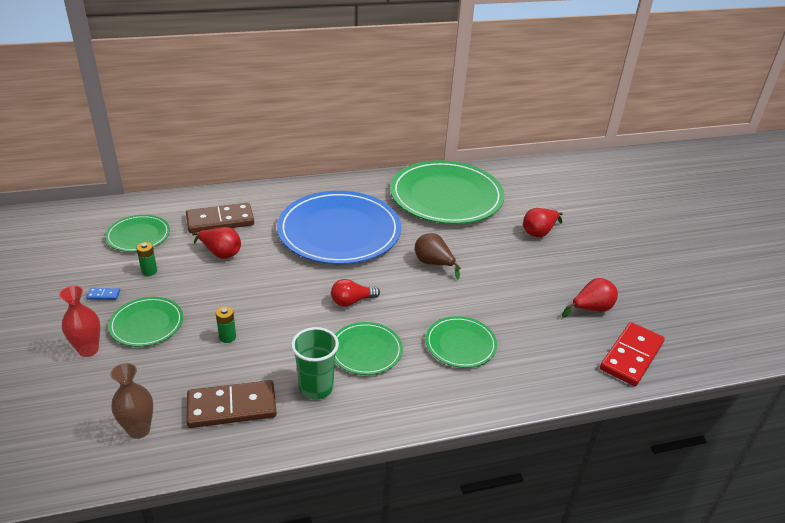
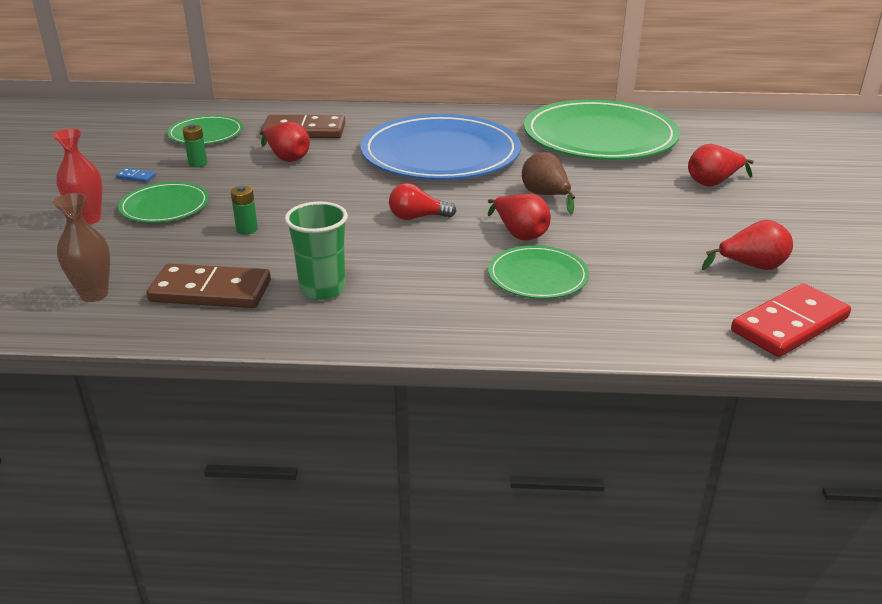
camera: 20 degrees right, 5 degrees down
(366, 350) = (407, 265): green plate -> none
(431, 305) = (519, 234): none -> red pear

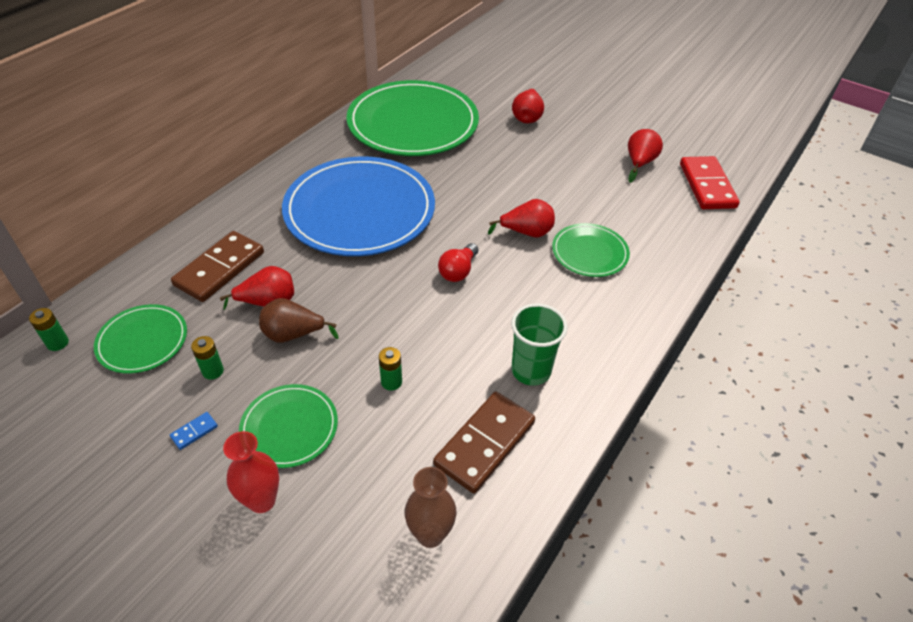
camera: 60 degrees left, 15 degrees up
(180, 113) = (58, 343): none -> green battery
(546, 196) = (481, 193): brown pear -> brown pear (293, 335)

